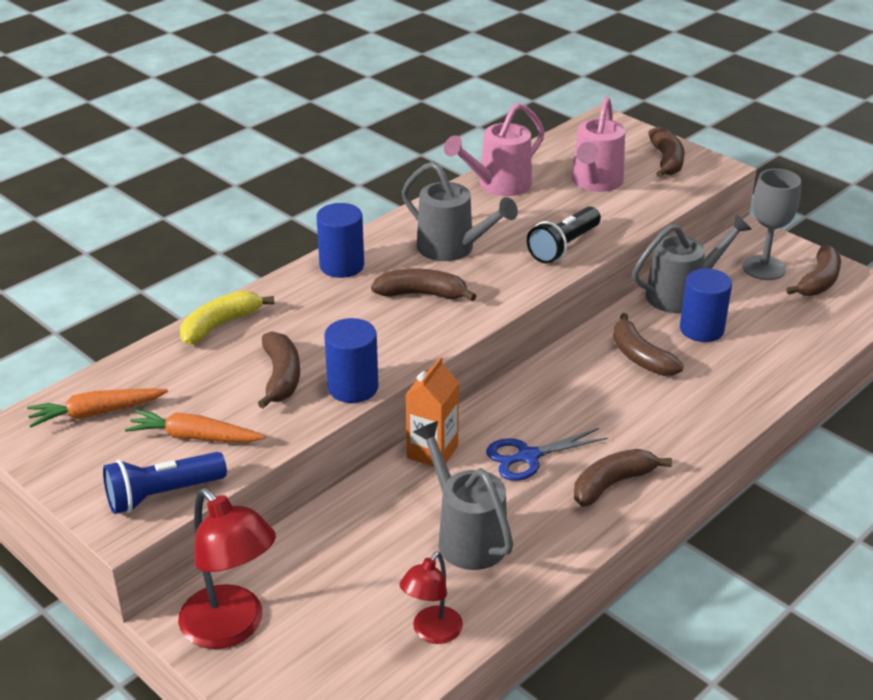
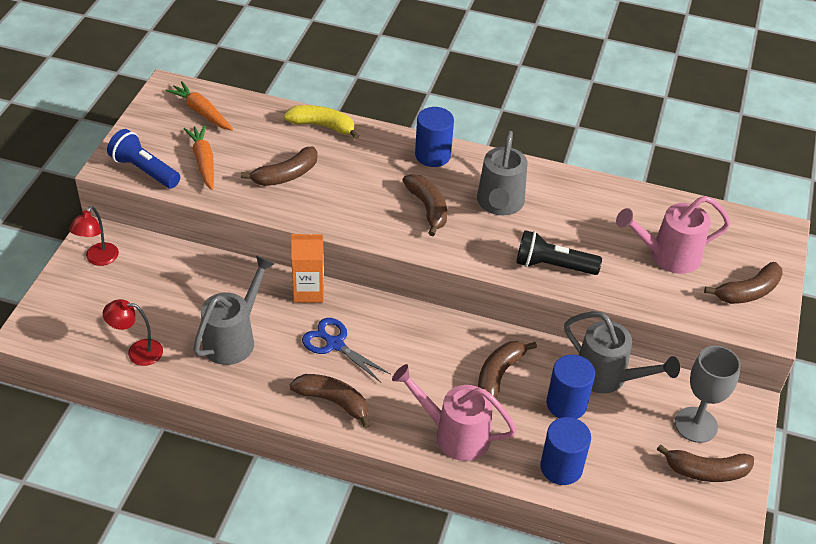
camera: 60 degrees right, 10 degrees up
(231, 628) = (98, 259): red lamp -> red lamp, size x0.59
(353, 387) = (296, 212): blue cylinder -> blue cylinder (561, 467)
(498, 185) = (611, 199): pink watering can -> pink watering can (454, 434)

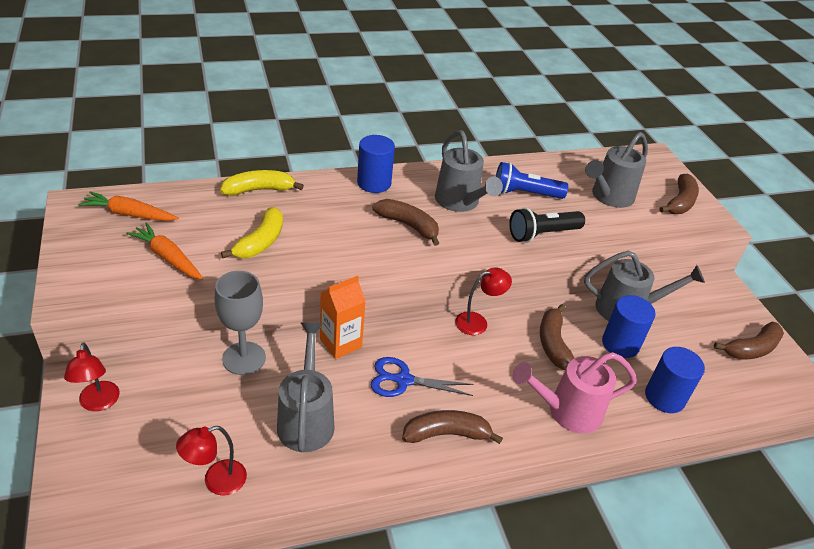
camera: 35 degrees left, 5 degrees down
(144, 170) = (109, 288): blue flashlight -> blue flashlight (525, 194)
(286, 175) = (260, 242): brown banana -> yellow banana
(445, 325) = (477, 322): none -> red lamp
(668, 256) = (608, 197): pink watering can -> grey watering can
(696, 425) = (712, 317): grey goblet -> grey goblet (244, 358)

